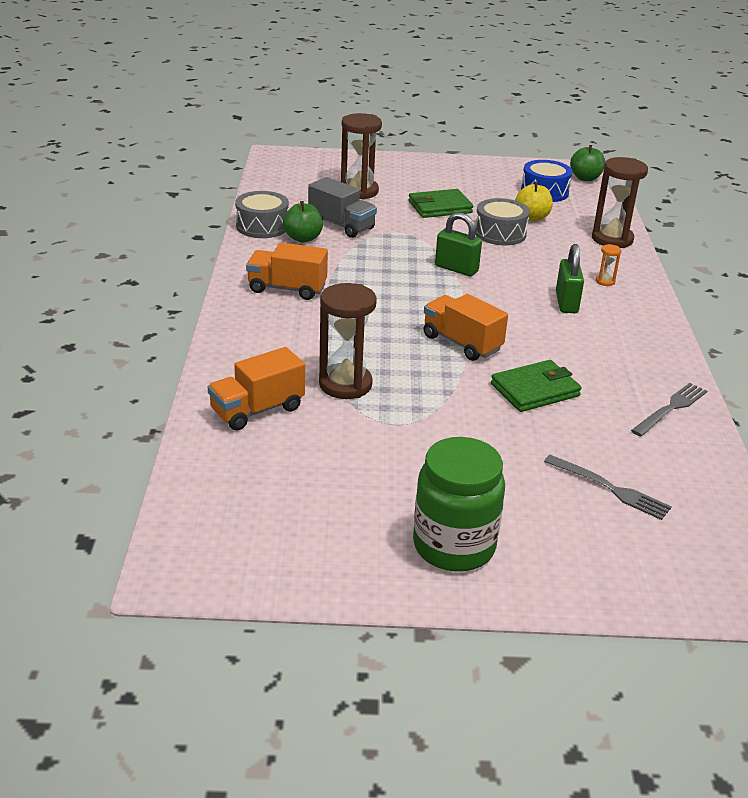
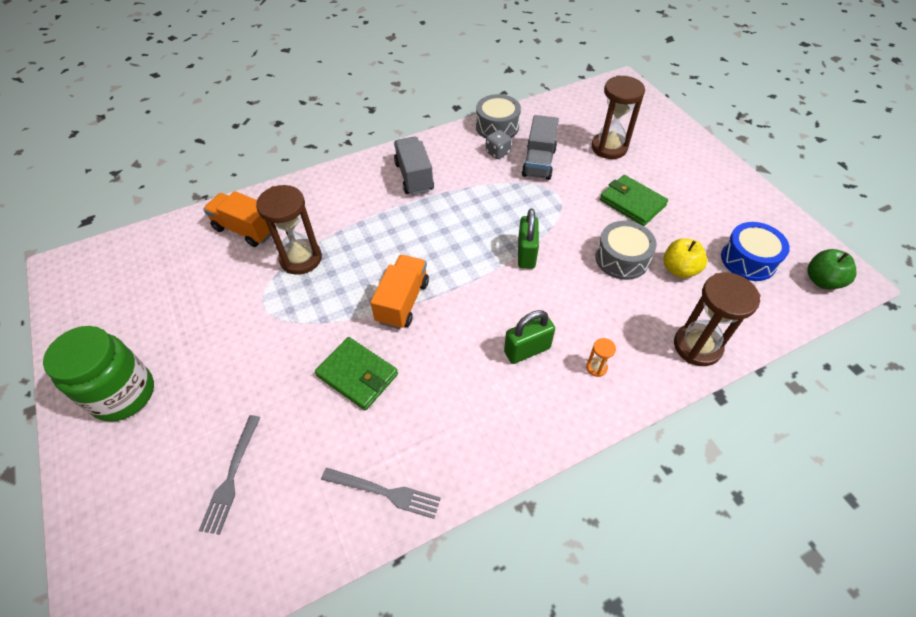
camera: 65 degrees right, 20 degrees up
(287, 289) = (414, 177): orange truck -> grey truck
(303, 238) = (497, 152): green apple -> grey dice

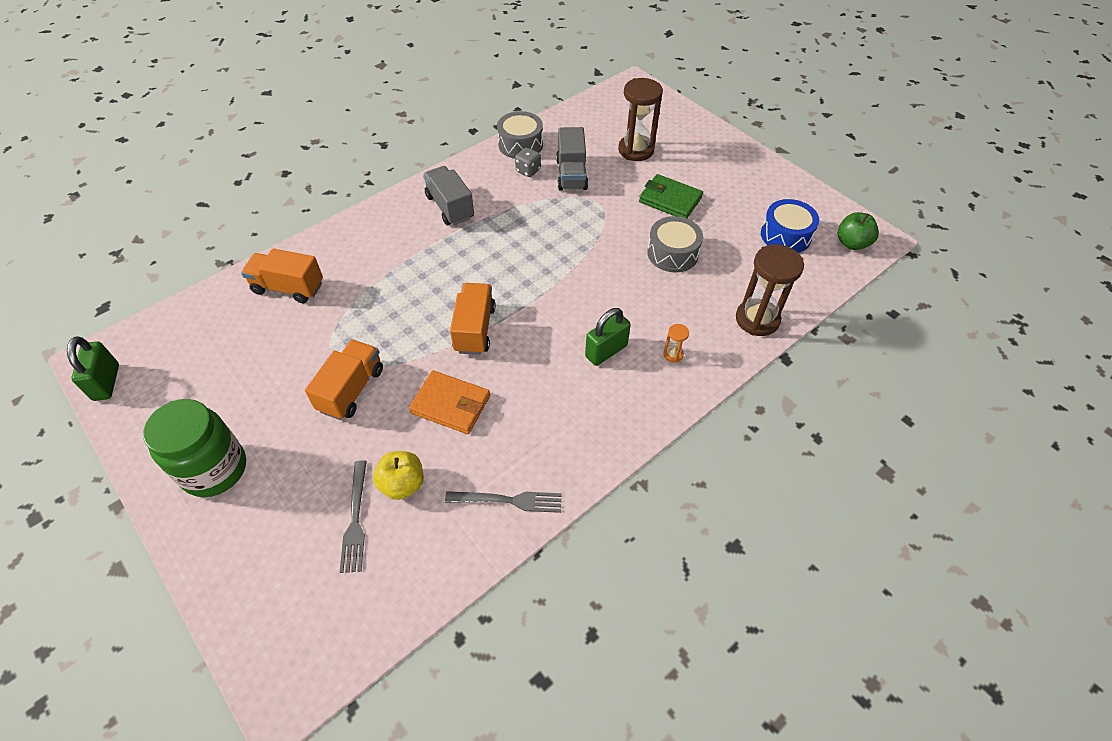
camera: 15 degrees left, 0 degrees up
(270, 340) = (351, 390): none -> orange truck
(301, 259) = (357, 306): brown hourglass -> none
(357, 375) = (450, 404): green wallet -> orange wallet
(526, 254) = (582, 264): green padlock -> green padlock (106, 382)
(679, 269) = (726, 254): yellow apple -> yellow apple (402, 484)

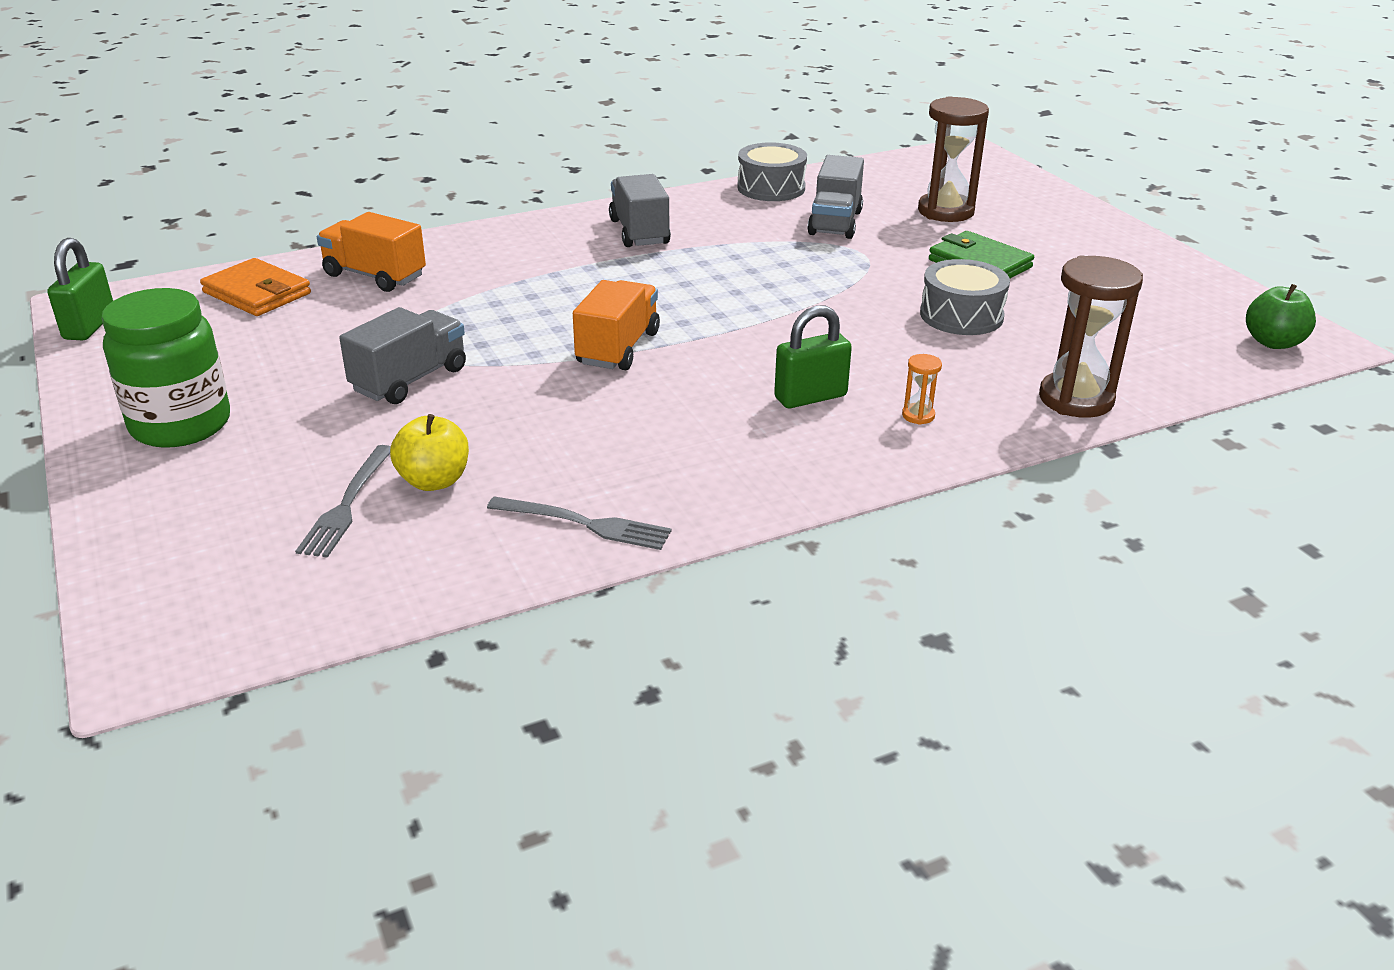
camera: 15 degrees right, 20 degrees down
(351, 390) = (410, 380): orange truck -> grey truck
(450, 404) = (545, 415): orange wallet -> orange wallet (257, 293)
(528, 170) = (771, 212): grey dice -> none
(785, 235) = (1159, 321): blue drum -> none

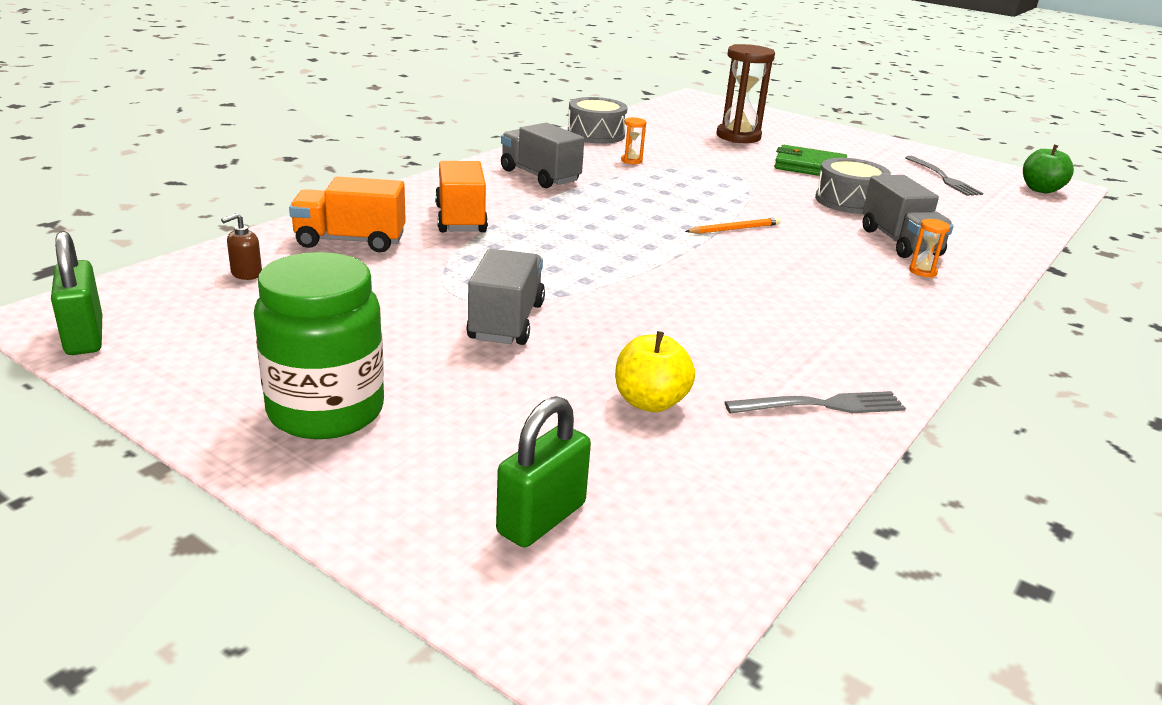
camera: 30 degrees left, 5 degrees down
(257, 293) = (246, 274): orange wallet -> brown soap dispenser
(347, 505) = (601, 443): grey fork -> grey fork (943, 178)
(618, 348) = (647, 263): orange truck -> orange truck (460, 219)
(766, 226) = (631, 160): none -> orange hourglass
(767, 326) = (734, 229): none -> orange pencil
(810, 397) = (837, 273): green padlock -> green padlock (541, 518)
(835, 223) = (676, 152): grey truck -> grey truck (900, 242)
(1076, 399) = (994, 242): brown hourglass -> none

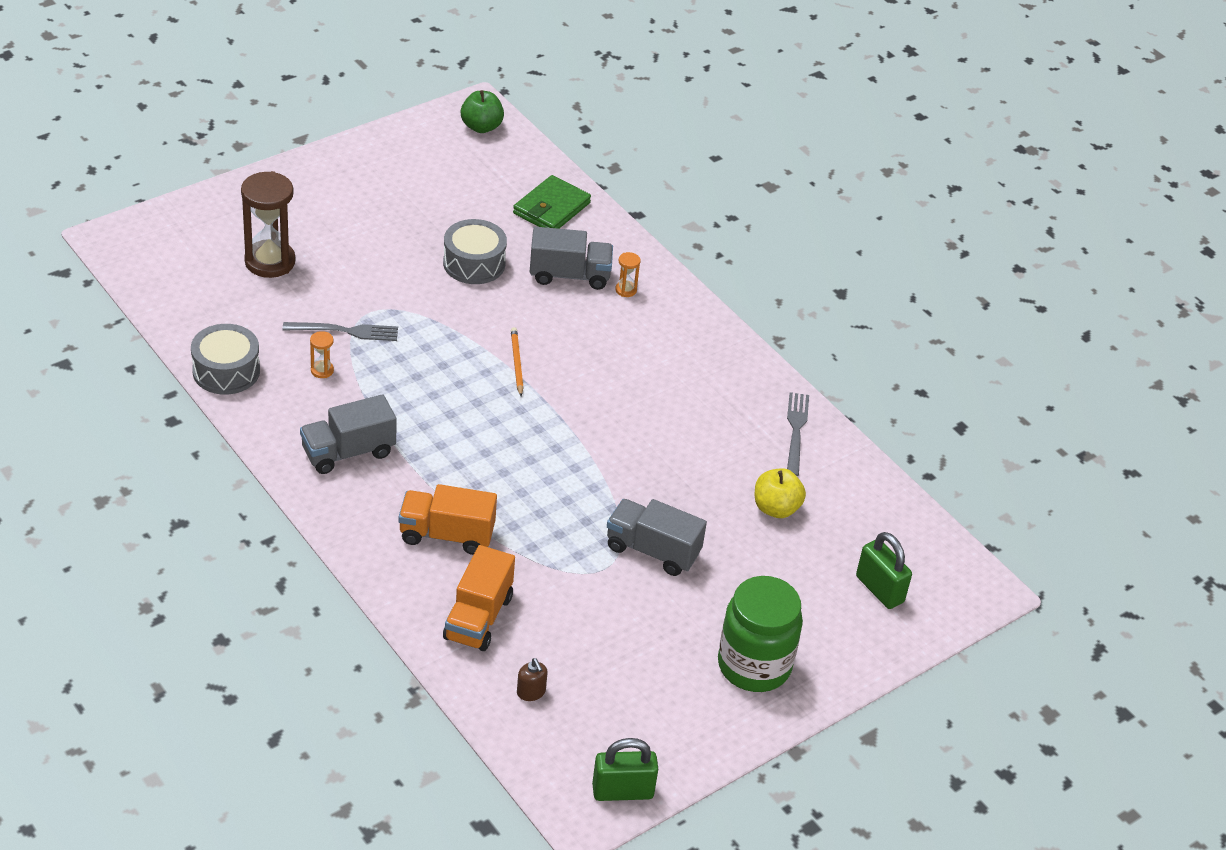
camera: 75 degrees left, 15 degrees up
(809, 167) = (378, 249): green wallet -> green wallet (551, 208)
(943, 178) = (435, 173): grey fork -> grey fork (345, 331)

